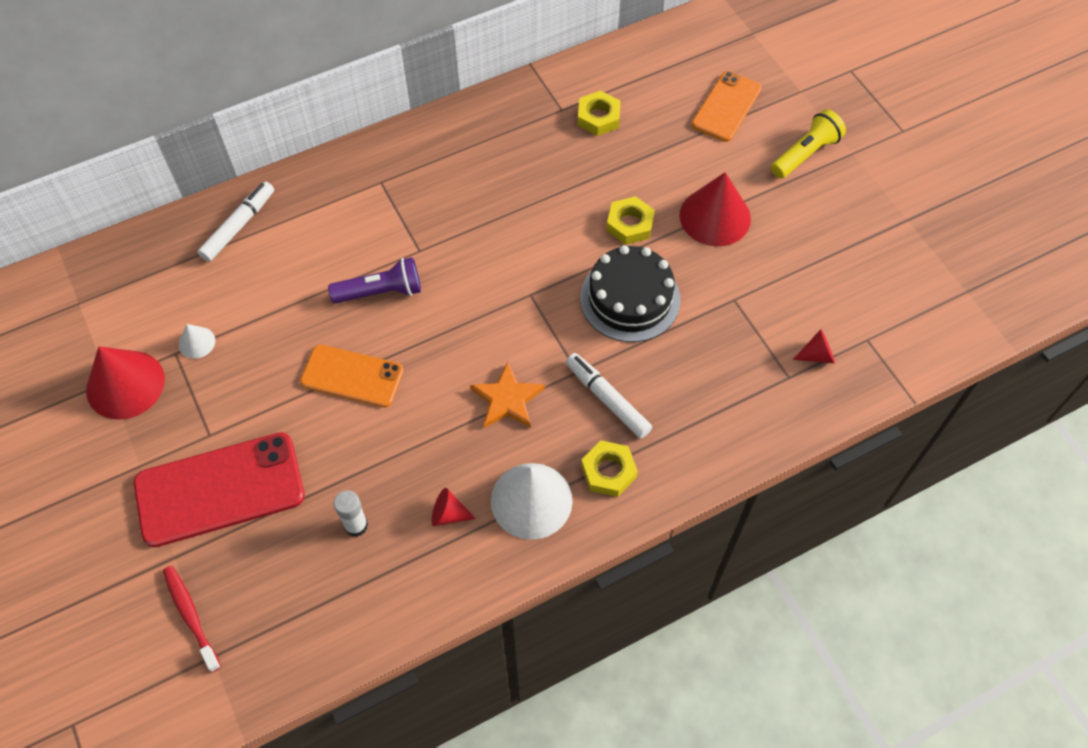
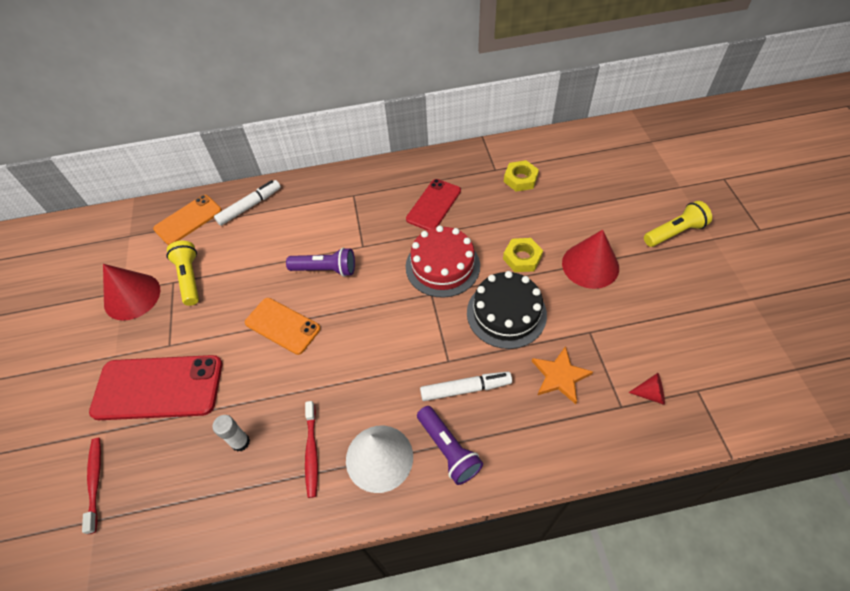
camera: 20 degrees right, 5 degrees down
(197, 342) = (190, 278): white cone -> yellow flashlight
(448, 514) = (311, 452): red cone -> red toothbrush
(495, 175) = (433, 205): none -> red phone
(507, 399) = (388, 370): orange star -> orange star (560, 376)
(533, 255) = (442, 266): none -> red cake
(607, 399) = (465, 389): white marker -> white marker turned 105 degrees clockwise
(608, 471) = (448, 449): yellow nut -> purple flashlight
(726, 106) = (619, 188): orange phone -> orange phone (188, 220)

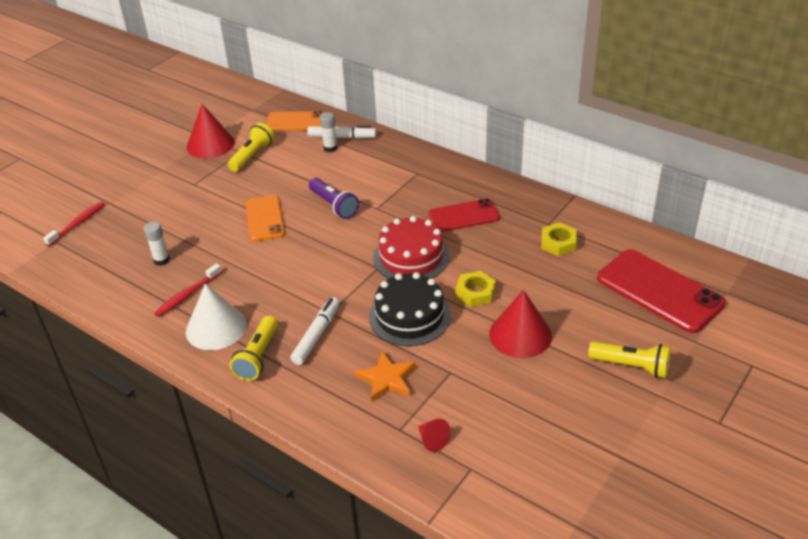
camera: 45 degrees right, 15 degrees down
(158, 387) = (161, 202): red phone -> red phone (659, 291)
(253, 222) = (330, 148): none -> white glue stick
(448, 449) = (258, 357): purple flashlight -> yellow flashlight
(465, 389) = (316, 335): white marker -> white marker turned 105 degrees counterclockwise

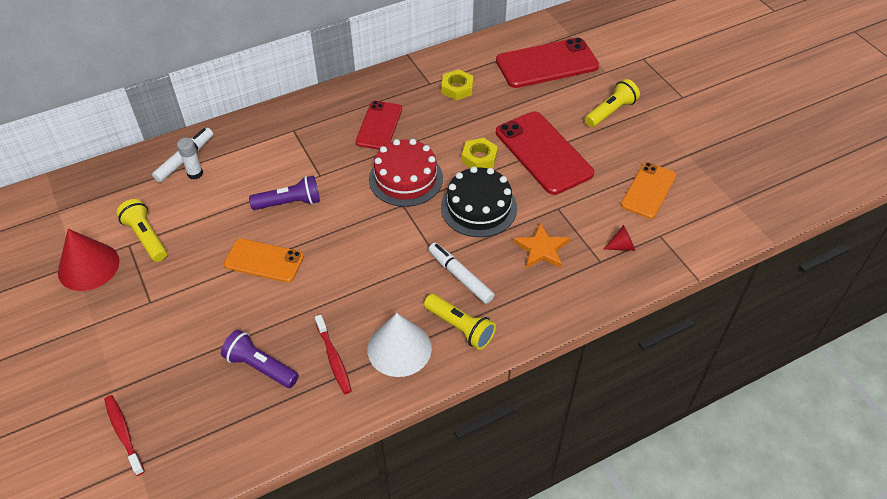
camera: 65 degrees left, 10 degrees up
(161, 260) = (260, 367): white glue stick -> purple flashlight
(295, 121) = (120, 183): orange phone -> orange phone (648, 190)
(520, 335) = (543, 153): red cone -> red phone

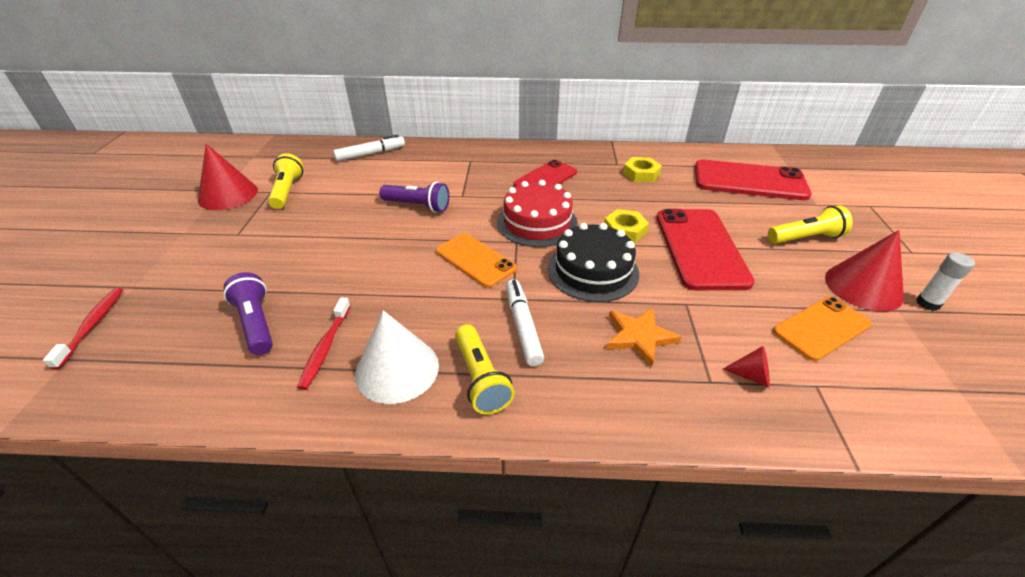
camera: 30 degrees right, 10 degrees down
(195, 173) = (367, 164): white glue stick -> white glue stick (927, 303)
(264, 261) = (353, 239): orange phone -> orange phone (475, 260)
(662, 143) = (863, 287): none -> red cone

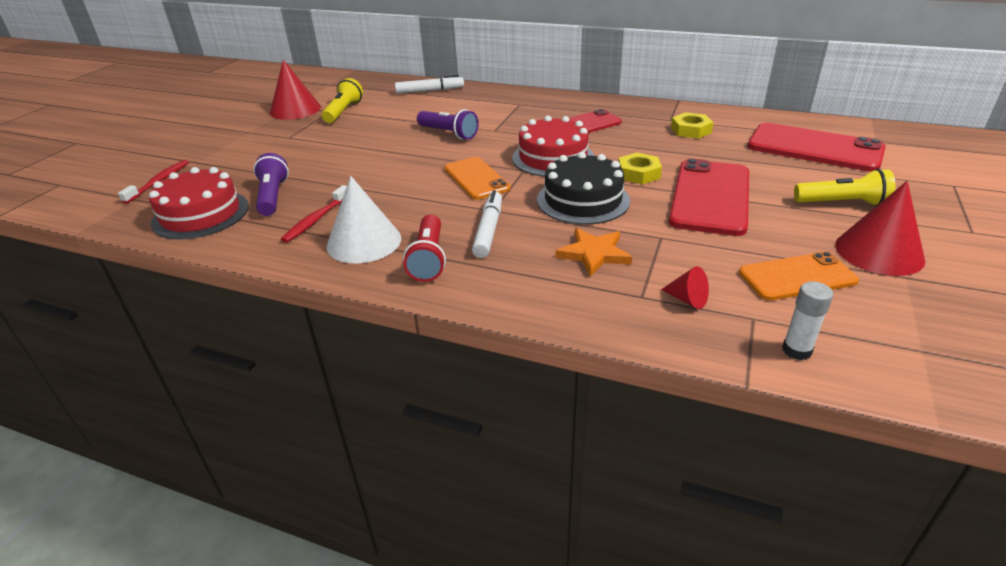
camera: 20 degrees right, 5 degrees down
(172, 367) = (201, 214): none -> red cake
(481, 379) = (428, 259): yellow flashlight -> red flashlight
(927, 303) = (950, 277): white glue stick -> white glue stick (796, 350)

